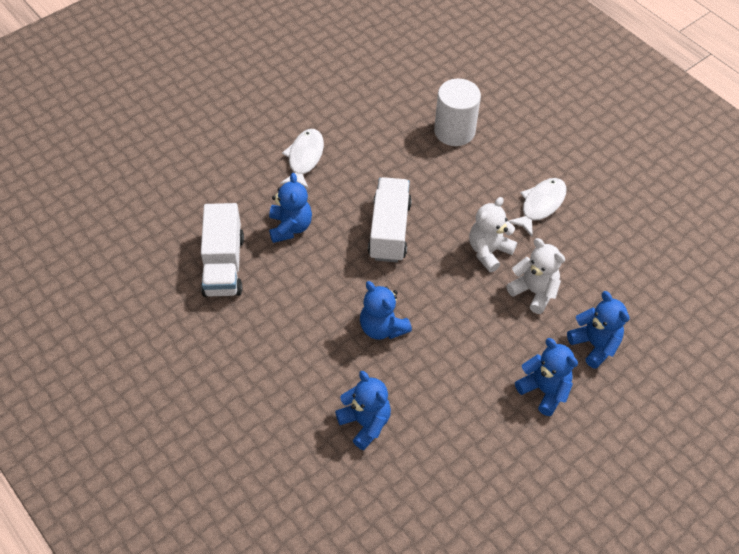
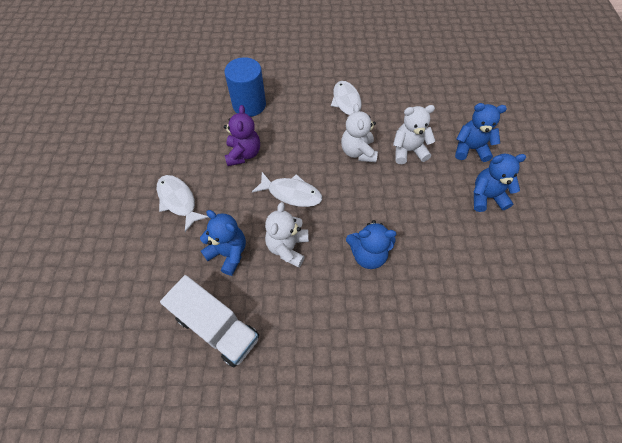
camera: 50 degrees left, 5 degrees up
(334, 264) = (288, 247): none -> white teddy bear
(365, 423) = (441, 324): blue teddy bear -> none
(389, 230) = (291, 193): white truck -> white fish
(395, 167) = (243, 154): none -> purple teddy bear
(454, 131) = (249, 105): white cylinder -> blue cylinder

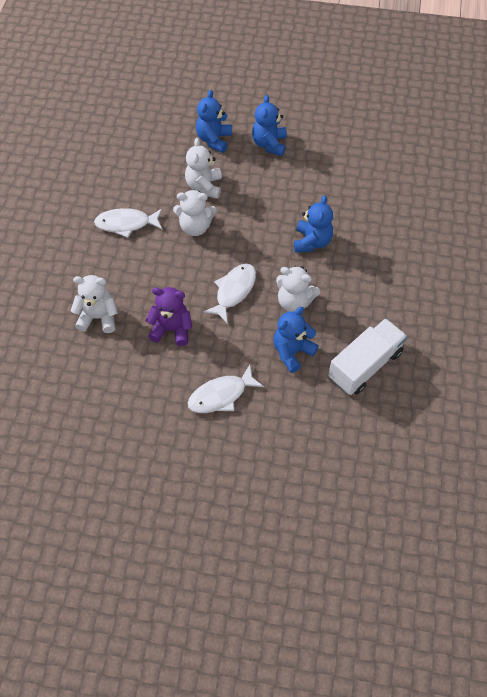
camera: 80 degrees left, 0 degrees up
(249, 105) = (98, 317): blue cylinder -> white teddy bear

